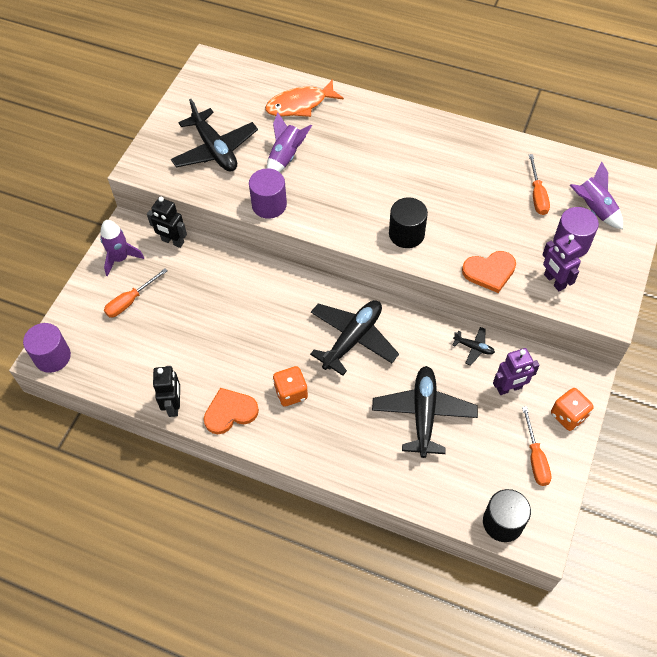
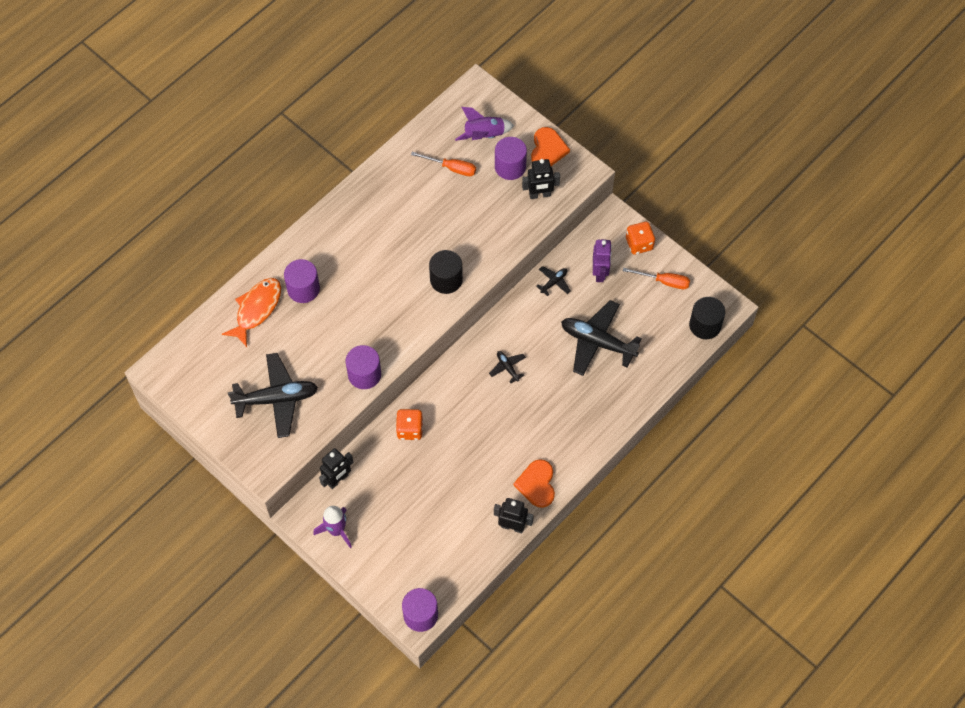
camera: 70 degrees left, 5 degrees up
(130, 301) = (389, 534): orange screwdriver -> none
(286, 157) = (315, 342): purple rocket -> none
(291, 393) = (538, 432): orange dice -> orange dice (410, 429)
(300, 105) = (257, 309): orange fish -> orange fish turned 150 degrees counterclockwise
(338, 129) = (303, 289): none -> purple cylinder
(353, 339) = (507, 367): black plane -> black plane, size x0.46
(489, 271) = (511, 235): orange heart -> orange heart (548, 149)
(554, 281) = (540, 195): purple robot -> black robot

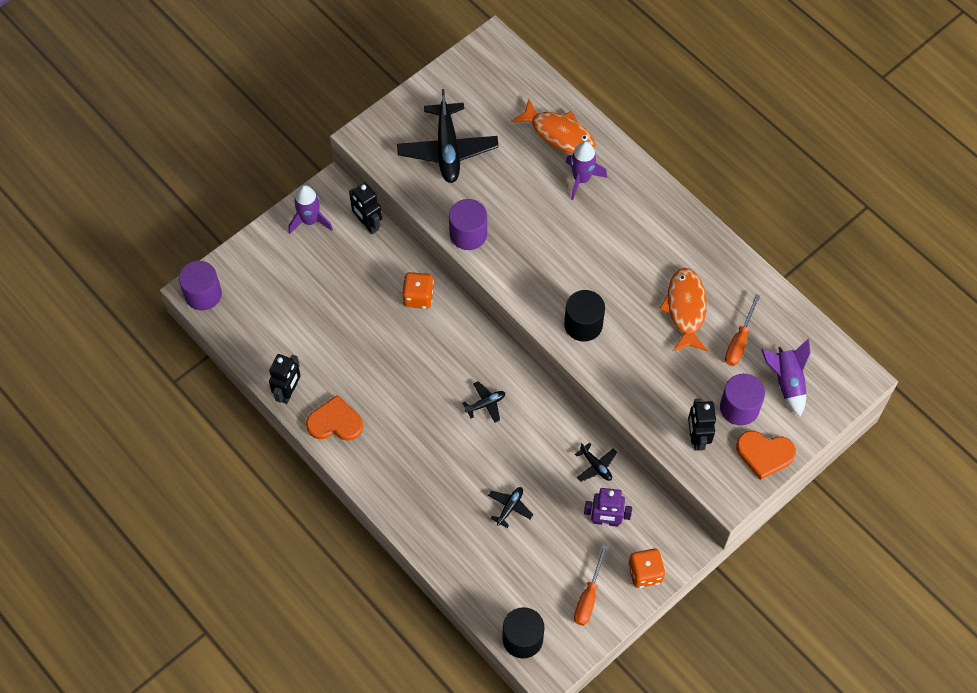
camera: 95 degrees right, 0 degrees up
(303, 289) = (581, 179): purple cylinder -> purple rocket
(425, 206) = (685, 309): none -> orange fish
(597, 342) = (510, 507): black plane -> black plane, size x0.46

